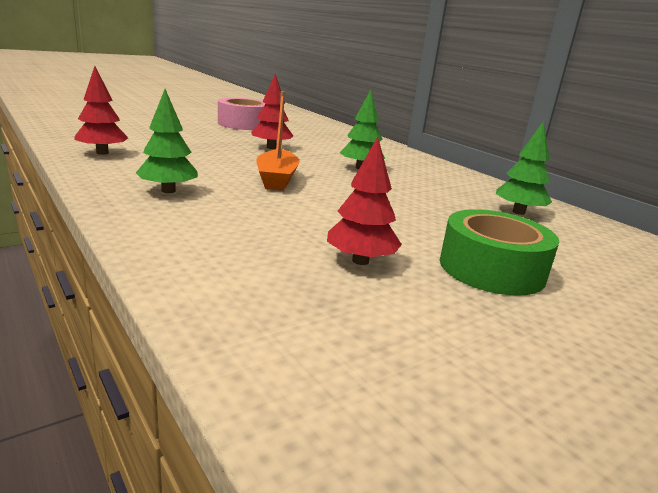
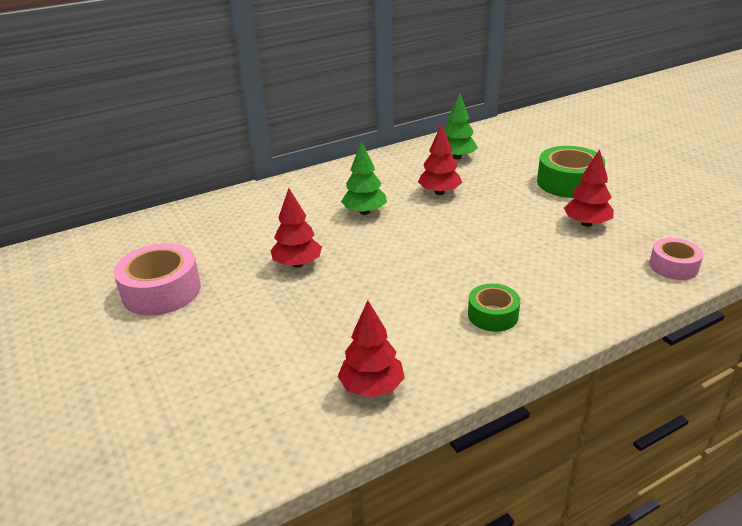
camera: 80 degrees left, 10 degrees up
(168, 191) = (492, 315): green tree -> green tape
(231, 303) = (673, 266): none -> pink tape
(276, 179) = (425, 257): orange boat -> none
(415, 196) = (439, 192): none -> red tree

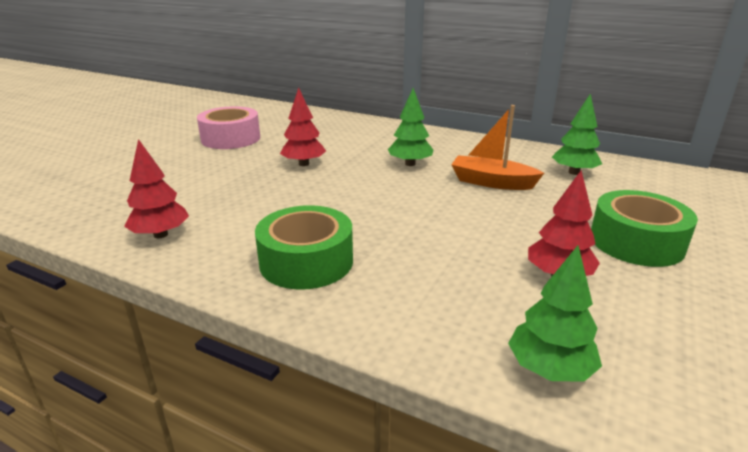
camera: 55 degrees right, 5 degrees down
(439, 192) = (492, 182): red tree -> orange boat
(492, 315) = (306, 261): green tape -> green tape, size x1.66
(673, 266) = (549, 369): pink tape -> green tree

